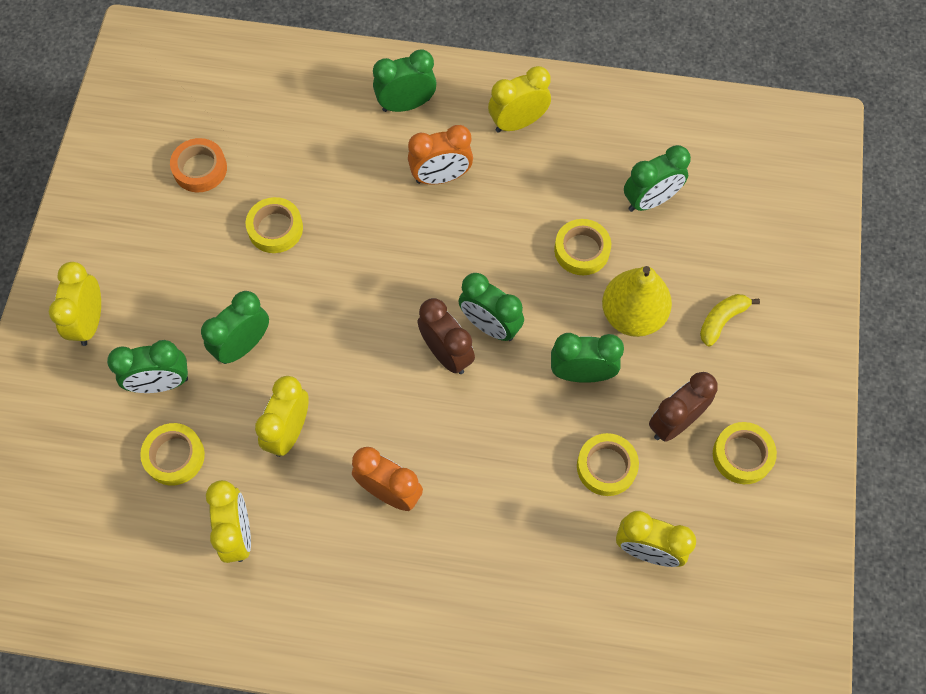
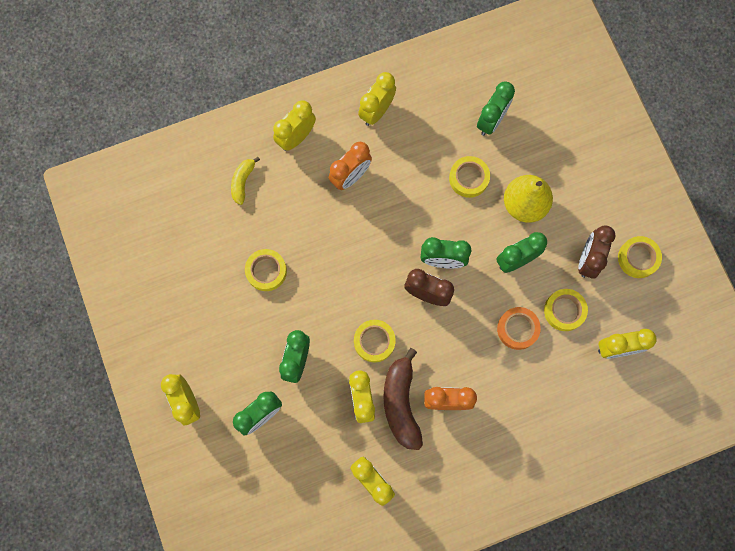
camera: 30 degrees left, 10 degrees up
(174, 456) = (301, 456): yellow tape -> yellow tape (374, 341)
(200, 169) = (189, 257): orange tape -> orange tape (517, 329)
(332, 463) = (401, 403): none -> brown banana
(406, 105) = (296, 137): green clock -> yellow clock
(721, 320) = (579, 178): yellow banana -> yellow banana (243, 182)

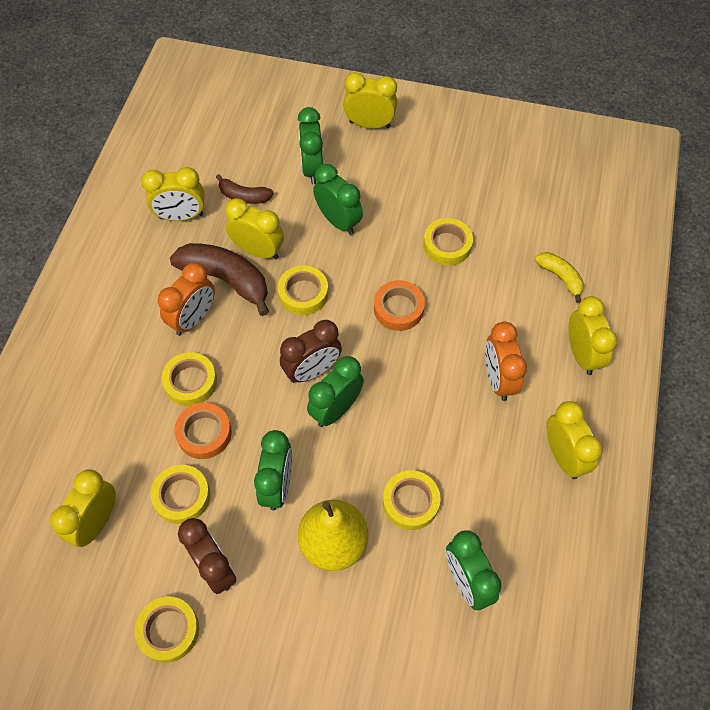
camera: 125 degrees right, 15 degrees down
(322, 447) = (244, 196): none -> brown banana
(341, 270) = (398, 308): none -> orange tape
(491, 365) = (190, 382): none -> yellow tape

